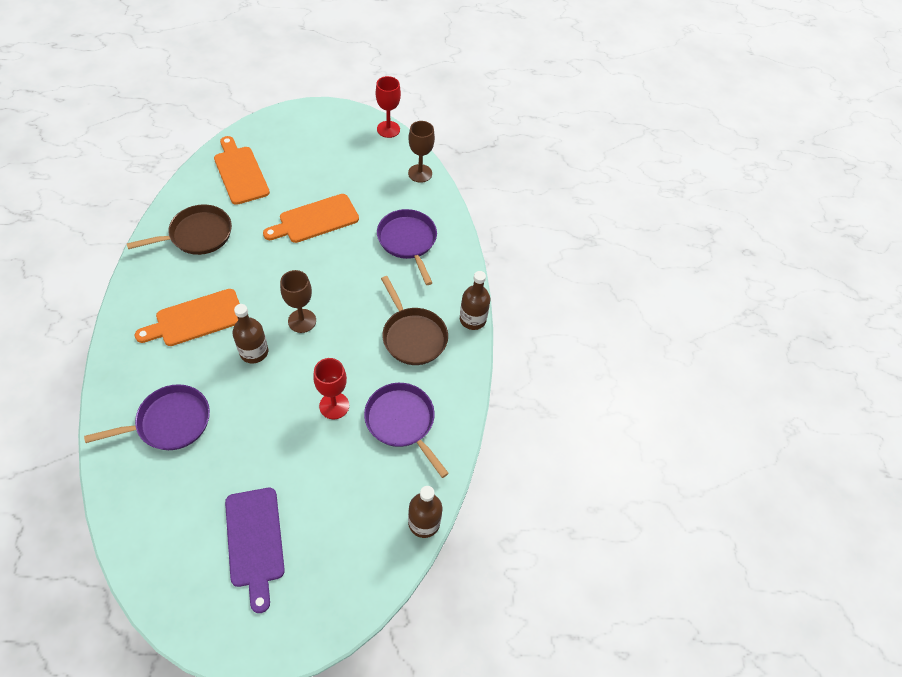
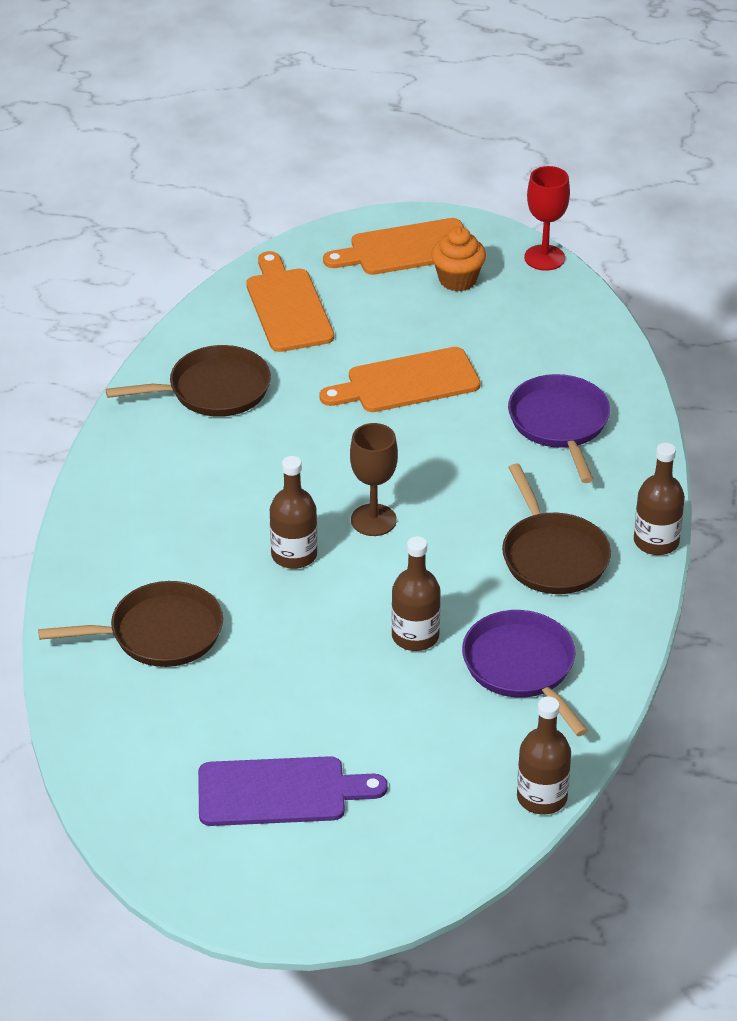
camera: 15 degrees right, 15 degrees down
(170, 422) = (160, 633): purple pan -> brown pan
(196, 319) = (205, 504): orange cutting board -> orange cutting board (406, 249)
(255, 541) = (280, 792): purple cutting board -> purple cutting board turned 90 degrees counterclockwise
(334, 405) = (415, 636): red goblet -> brown bottle
(339, 147) = (457, 280): none -> orange cupcake
(420, 173) = (592, 327): brown goblet -> none

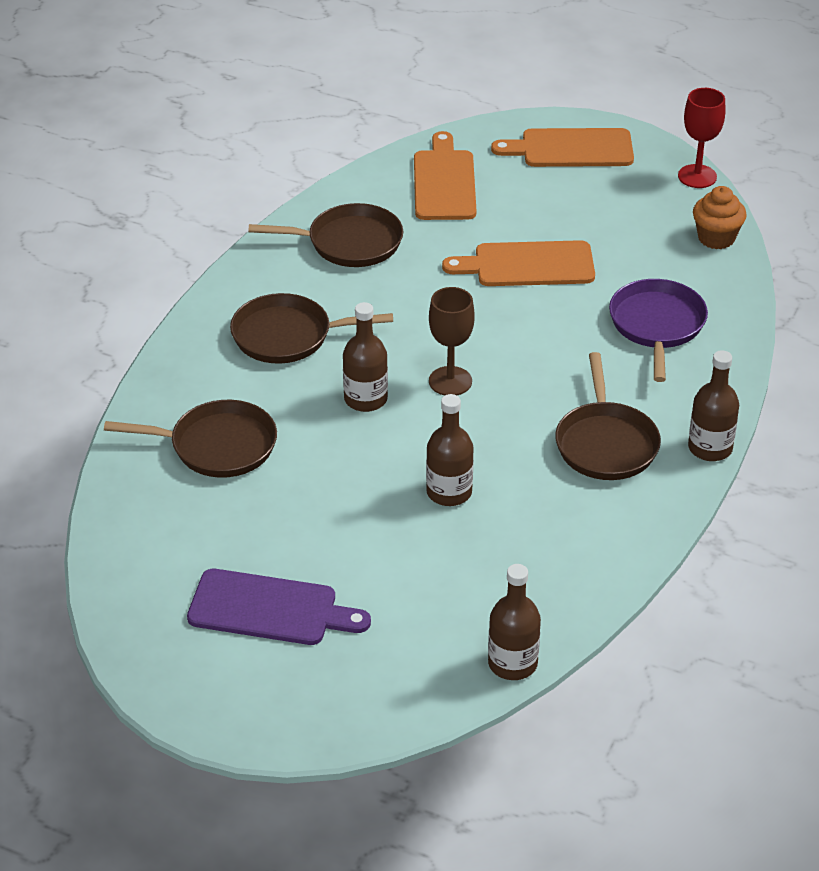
camera: 15 degrees right, 0 degrees up
(187, 502) = (287, 336): none -> brown pan
(457, 280) = (608, 183): orange cupcake -> orange cupcake (716, 238)
(521, 667) = (538, 539): purple pan -> none

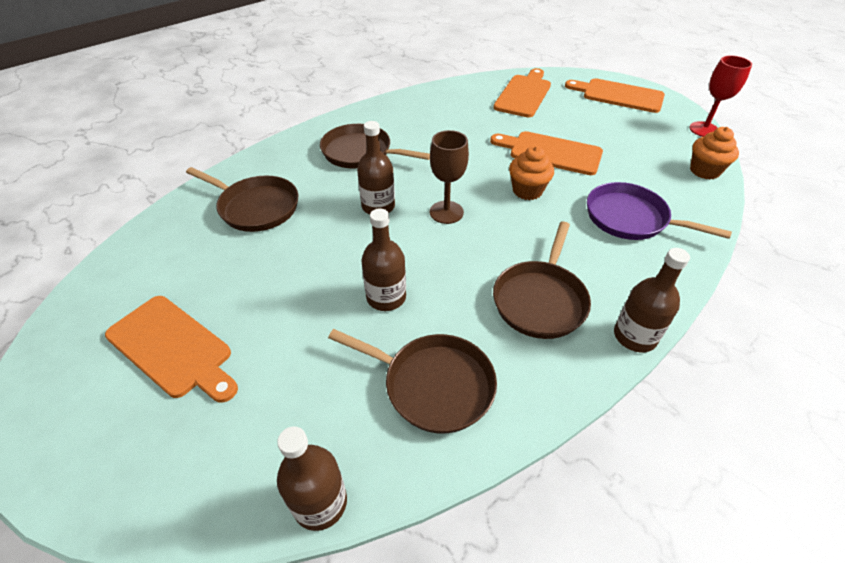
camera: 25 degrees right, 5 degrees up
(270, 609) = (173, 348): purple cutting board -> orange cutting board
(350, 243) = (441, 112): brown pan -> brown pan (433, 385)
(527, 326) = (527, 191): none -> orange cupcake
(657, 325) = (630, 218): purple pan -> purple pan turned 90 degrees counterclockwise

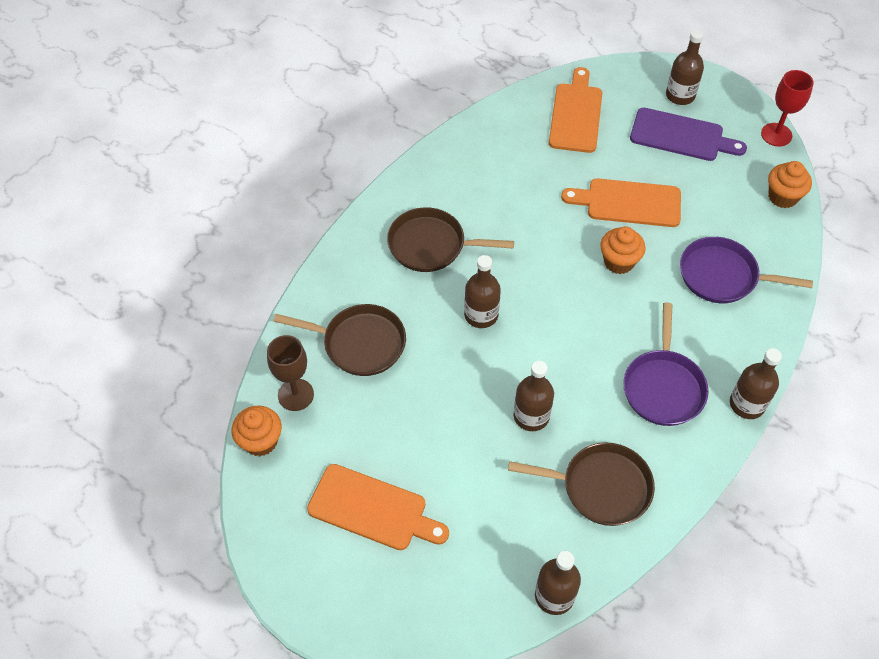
camera: 15 degrees left, 10 degrees up
(113, 263) = (260, 441): none -> orange cupcake
(446, 212) = (549, 307): brown goblet -> brown goblet (295, 395)
(540, 300) = (663, 387): brown pan -> purple pan
(613, 118) = (681, 136): none -> purple cutting board
(618, 95) = (680, 95): orange cutting board -> brown bottle

